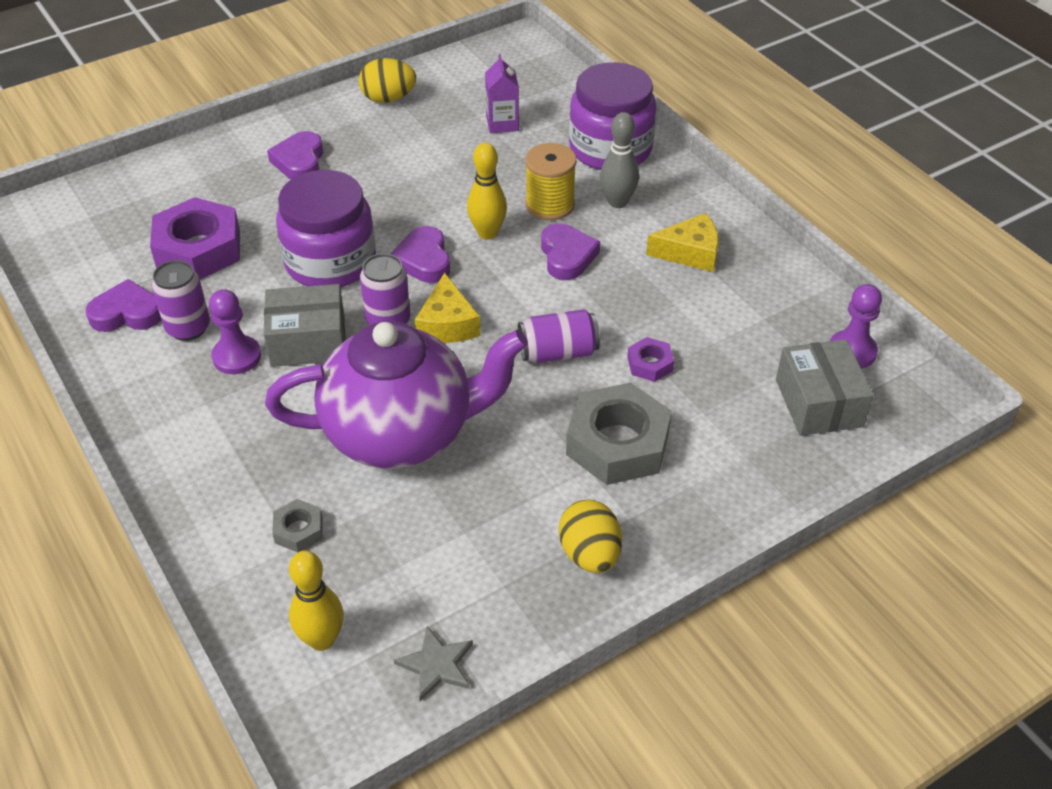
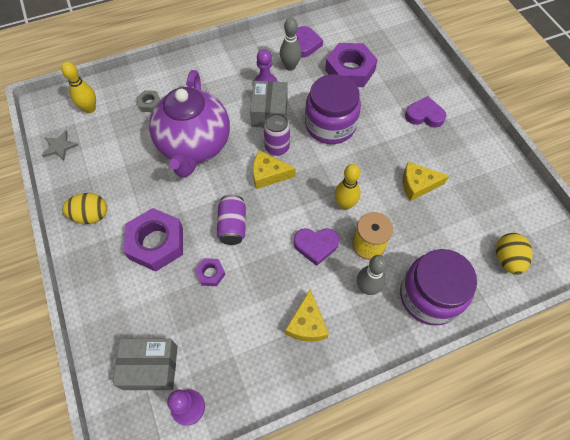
camera: 100 degrees right, 15 degrees up
(188, 328) = (290, 66): purple can -> grey bowling pin
(388, 98) = (492, 165): yellow egg -> yellow egg (507, 259)
(424, 260) = (324, 169): purple heart -> none
(436, 164) = (417, 185): none -> yellow cheese
(502, 123) = (462, 229): purple carton -> none
(617, 443) = (156, 243): grey nut -> purple nut

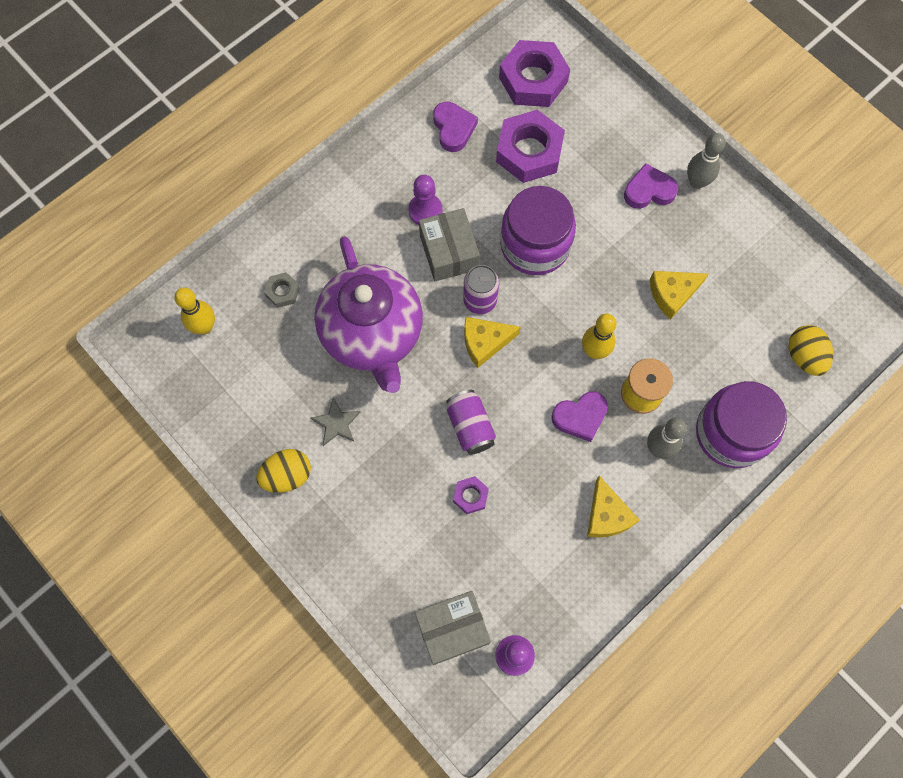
camera: 20 degrees left, 10 degrees up
(59, 146) = (194, 396): grey star -> grey star (336, 423)
(156, 243) = (387, 482): purple nut -> purple nut (533, 79)
(290, 66) = (447, 171): grey bowling pin -> grey bowling pin (697, 182)

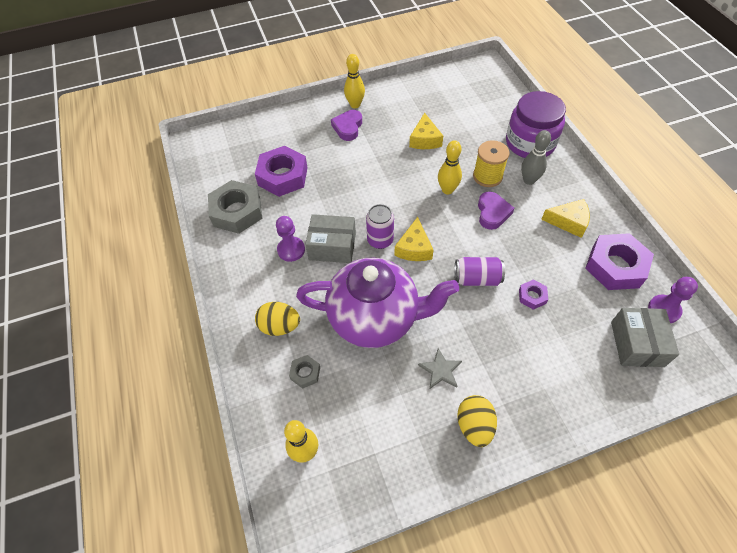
camera: 65 degrees left, 15 degrees down
(453, 128) = (237, 212): purple heart -> grey nut
(533, 79) = (231, 157): purple nut -> purple nut (615, 266)
(535, 245) = (354, 196): purple jar -> none
(697, 182) = (355, 105): grey bowling pin -> yellow bowling pin
(804, 356) = (492, 97): yellow egg -> yellow egg (280, 326)

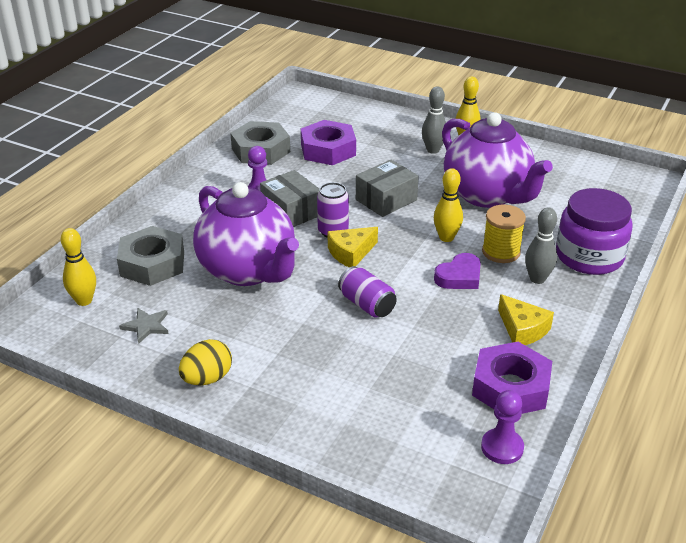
camera: 45 degrees right, 20 degrees down
(280, 326) = (180, 229): yellow egg -> none
(305, 373) = (152, 263): grey nut -> grey nut, size x2.13
(348, 127) = (433, 150): purple heart -> grey bowling pin
(425, 139) = (487, 195): yellow cheese -> purple teapot
(440, 370) = (240, 332): grey star -> grey star (146, 326)
(532, 296) = (393, 348): purple nut -> none
(637, 344) = (429, 445): grey box -> grey box (386, 200)

